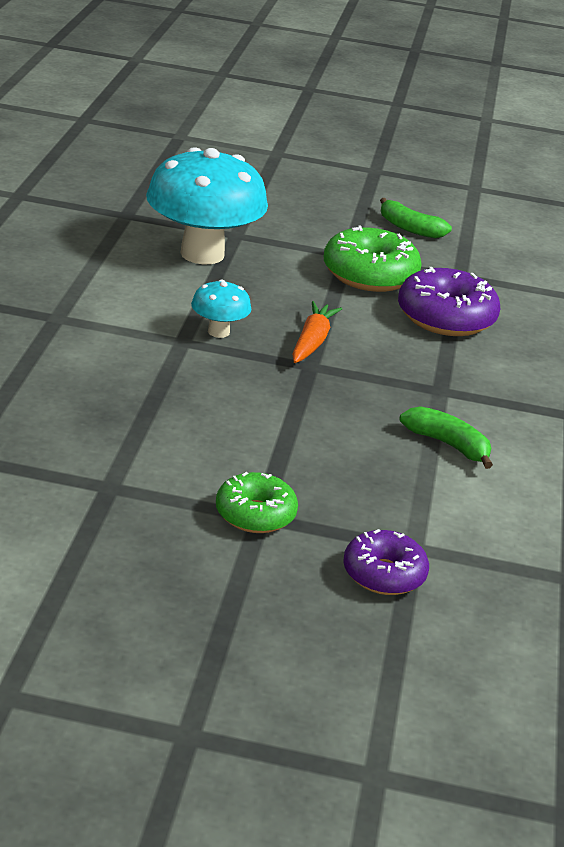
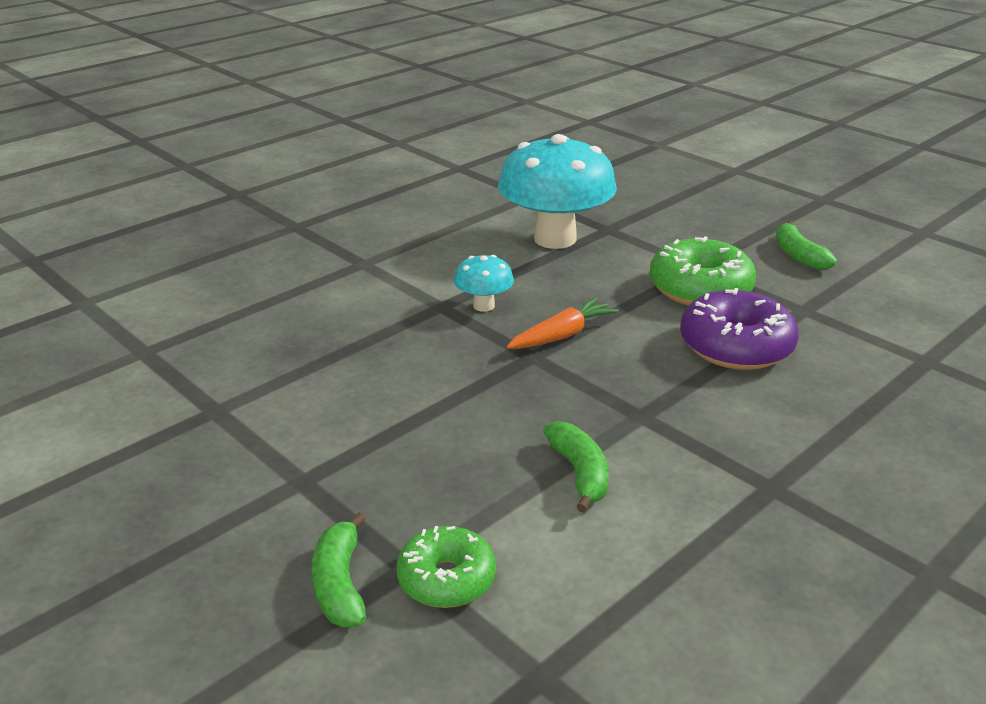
camera: 40 degrees right, 0 degrees up
(255, 514) = (299, 477): green donut -> green donut (446, 579)
(384, 574) = (340, 584): purple donut -> green banana

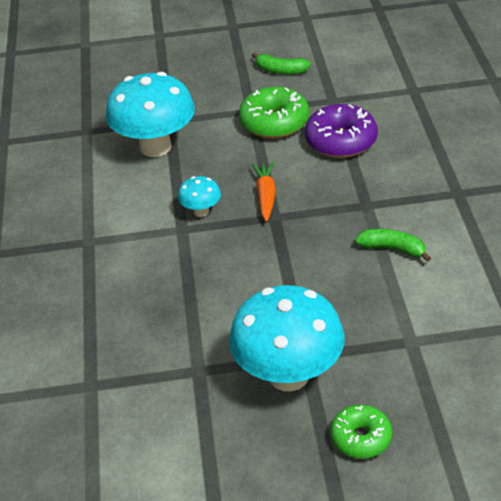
camera: 50 degrees left, 10 degrees up
(255, 481) = (288, 375): none -> turquoise mushroom
(340, 584) = (403, 370): green banana -> none
(446, 579) = (430, 330): green donut -> green donut (361, 438)

